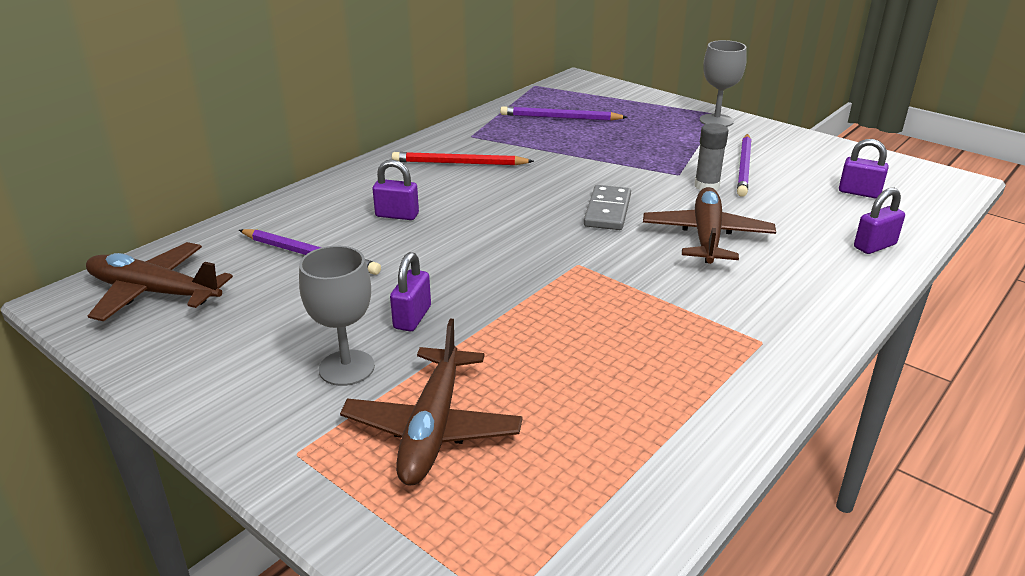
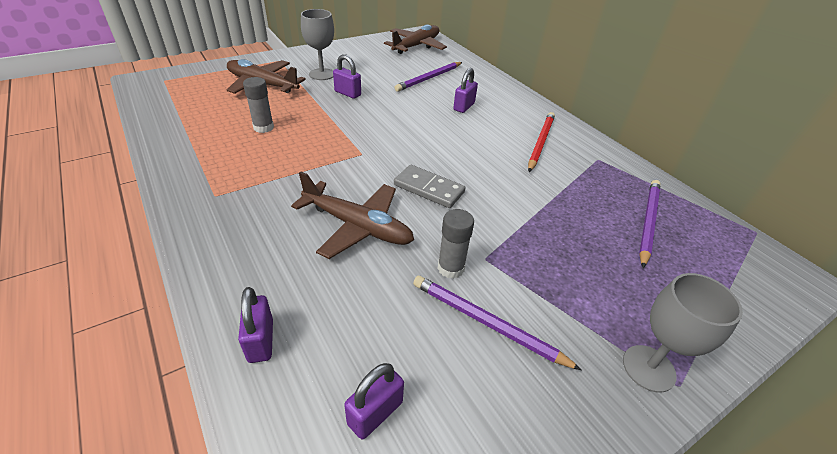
camera: 105 degrees right, 10 degrees up
(583, 364) = (263, 127): none -> grey glue stick

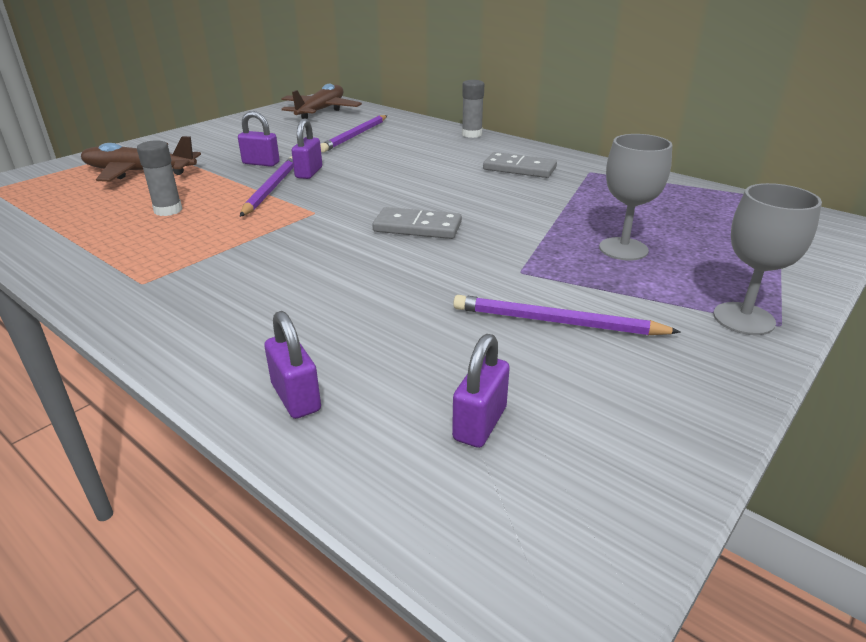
camera: 15 degrees left, 10 degrees down
(322, 74) = (215, 151): grey goblet -> grey goblet (623, 249)
(357, 226) = (351, 274): brown plane -> none
(451, 268) = (487, 287): grey glue stick -> grey glue stick (472, 134)
(464, 107) = (413, 153): purple padlock -> purple padlock (309, 173)
(540, 142) = (519, 169): red pencil -> grey domino
(647, 222) = (671, 210): purple pencil -> purple pencil (271, 189)

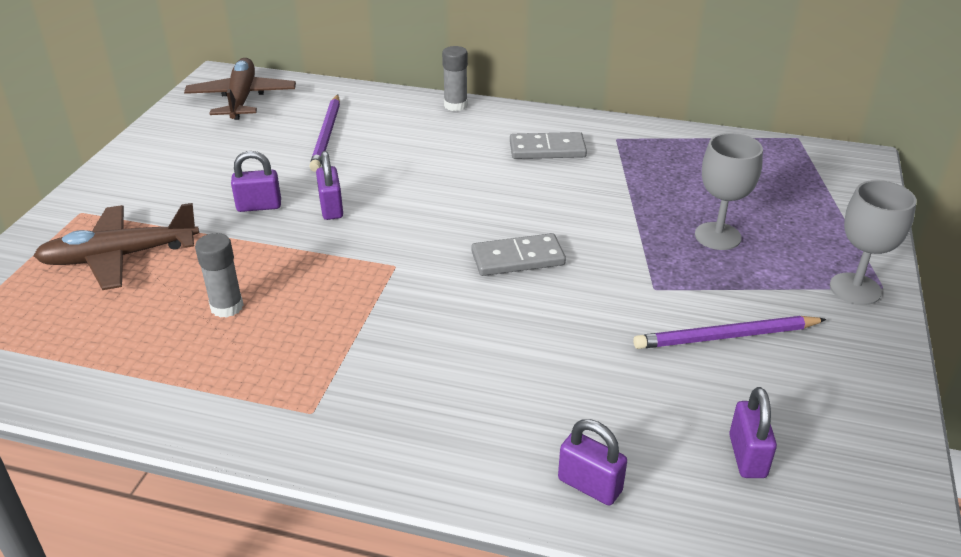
camera: 25 degrees left, 5 degrees up
(271, 189) = (312, 244): purple pencil -> none

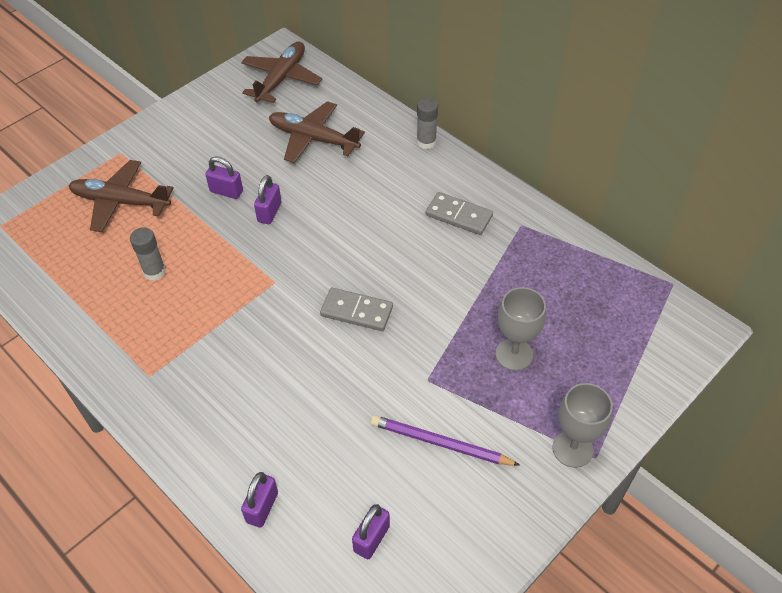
camera: 30 degrees right, 15 degrees up
(327, 135) = (314, 139): purple pencil -> brown plane
(589, 485) = (262, 507): purple padlock -> purple padlock turned 45 degrees clockwise

